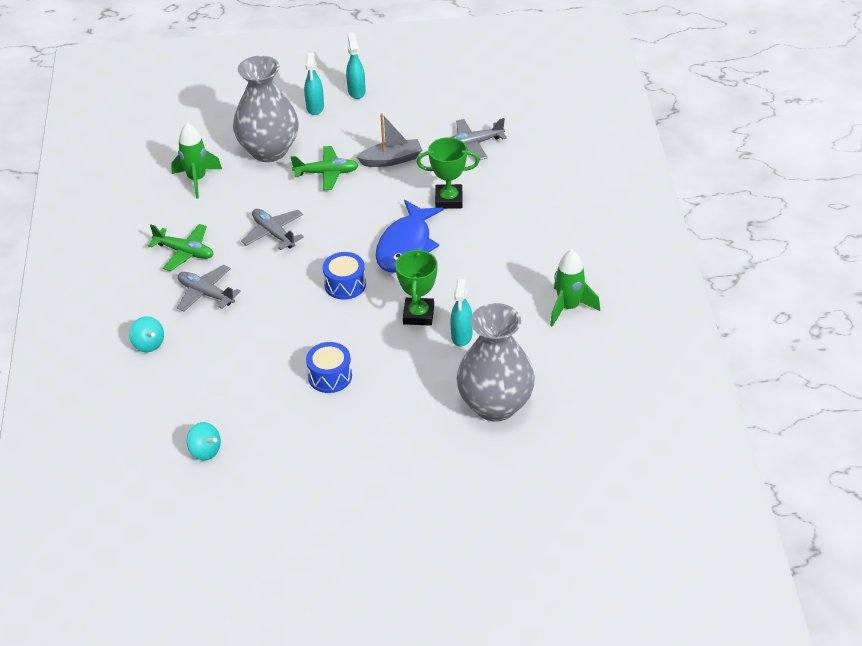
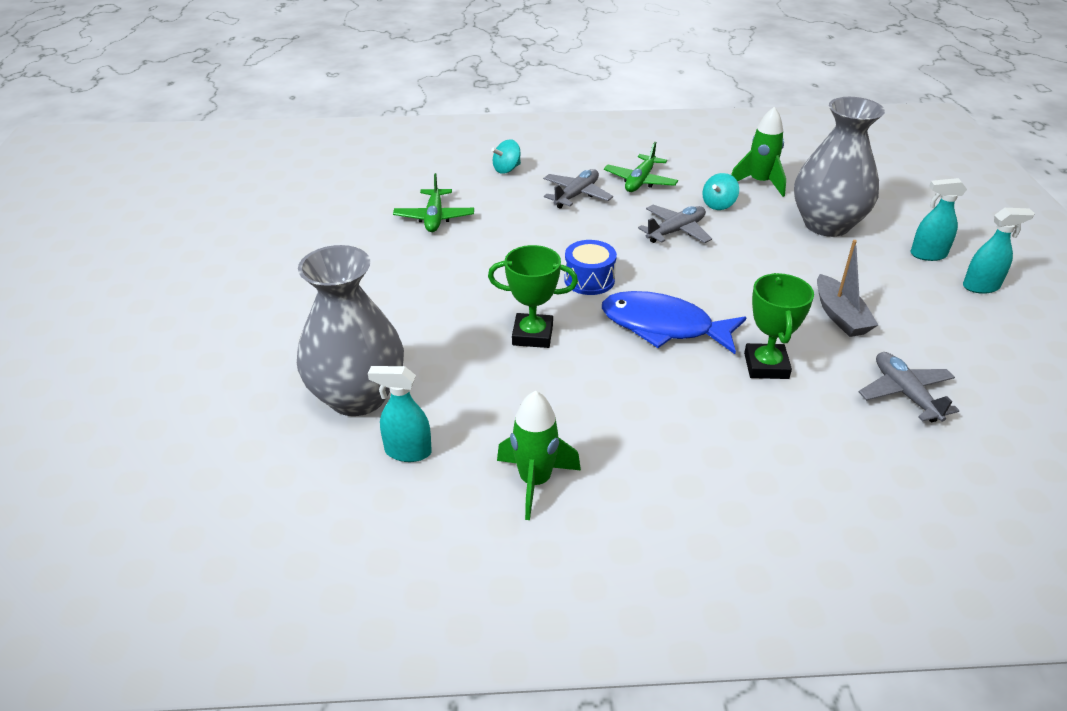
camera: 90 degrees right, 5 degrees down
(205, 451) = (357, 203): turquoise spinning top -> turquoise spinning top (718, 205)
(326, 173) = (795, 265): green plane -> green plane (434, 218)
(330, 376) = (439, 271): blue drum -> none
(461, 336) = (488, 370): turquoise spray bottle -> turquoise spray bottle (407, 452)

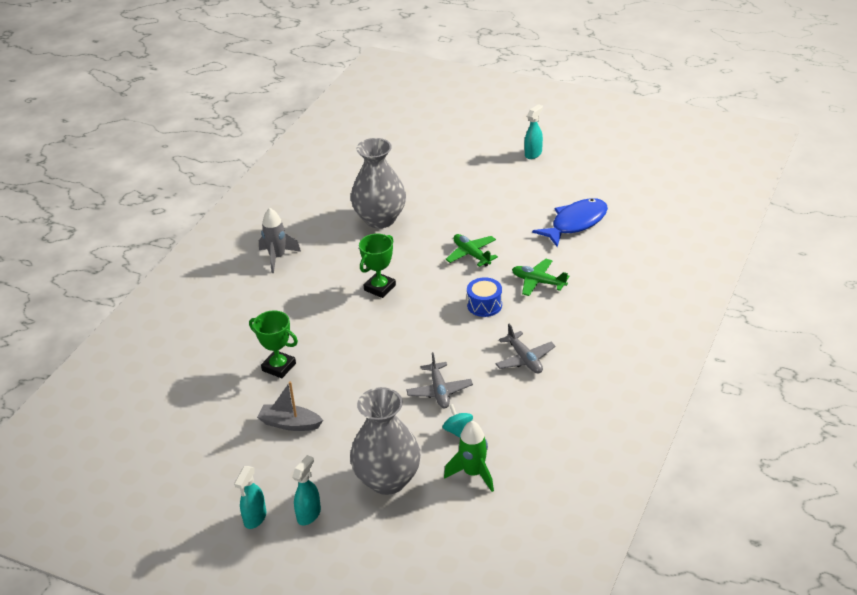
camera: 120 degrees right, 0 degrees up
(407, 452) = (329, 226): turquoise spray bottle -> turquoise spray bottle (533, 154)
(506, 169) = (589, 335): turquoise spinning top -> none
(535, 482) = (277, 257): green rocket -> grey rocket
(589, 280) = (414, 328): blue drum -> blue drum (484, 305)
(640, 181) = (523, 402): green plane -> green plane (471, 254)
(663, 326) = (345, 341): blue fish -> blue fish (575, 223)
(905, 394) = (210, 411): grey plane -> none

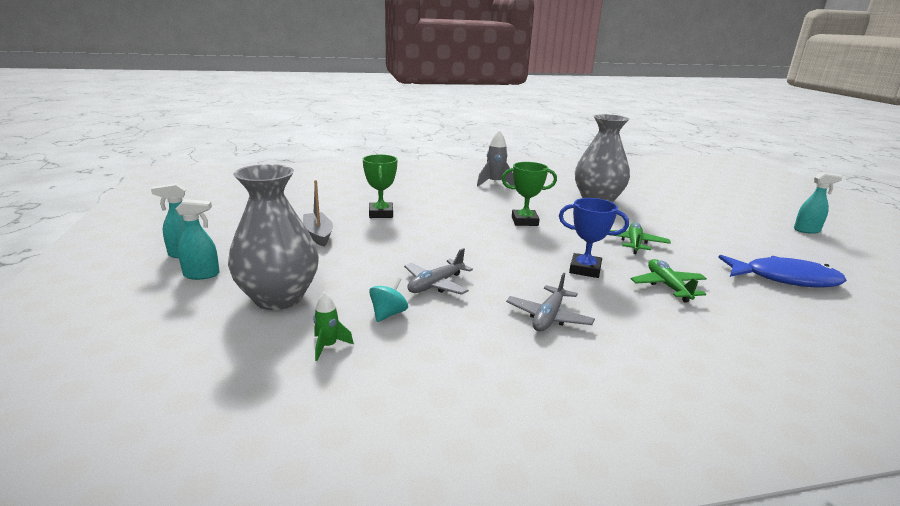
camera: 50 degrees right, 15 degrees down
(473, 473) = (328, 346): green rocket -> green rocket, size x0.60
(484, 305) = (585, 269): blue drum -> blue trophy

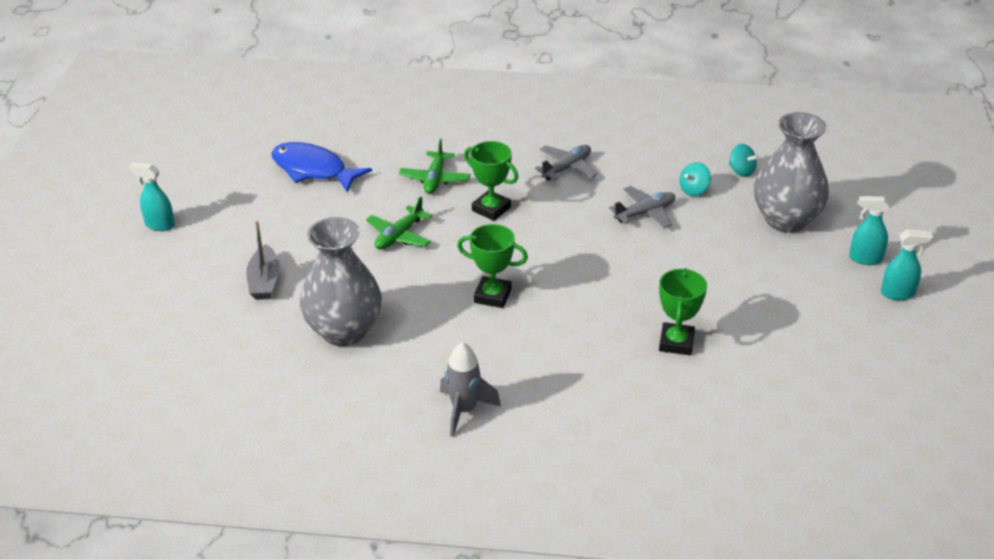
camera: 160 degrees left, 15 degrees up
(318, 235) = (758, 307): grey boat -> grey boat (264, 281)
(328, 346) = (741, 171): green rocket -> turquoise spinning top
(585, 269) = (491, 209): blue trophy -> green trophy

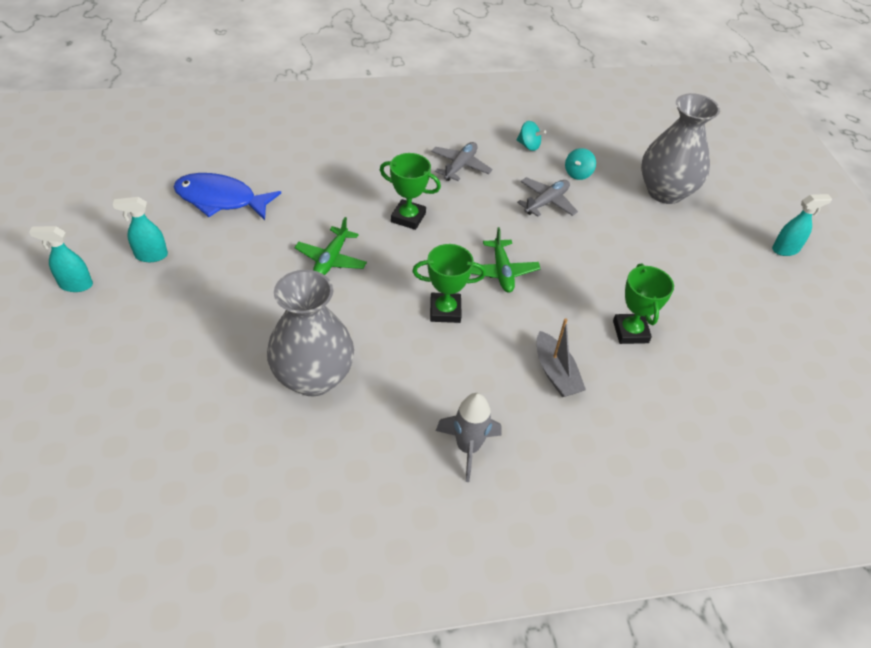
camera: 20 degrees left, 10 degrees up
(264, 281) = (211, 333): grey boat -> grey boat (555, 373)
(435, 179) = (343, 193): green plane -> green plane (502, 271)
(741, 171) = (608, 150): turquoise spinning top -> turquoise spinning top (529, 145)
(865, 259) = (744, 220): turquoise spray bottle -> turquoise spray bottle (151, 255)

